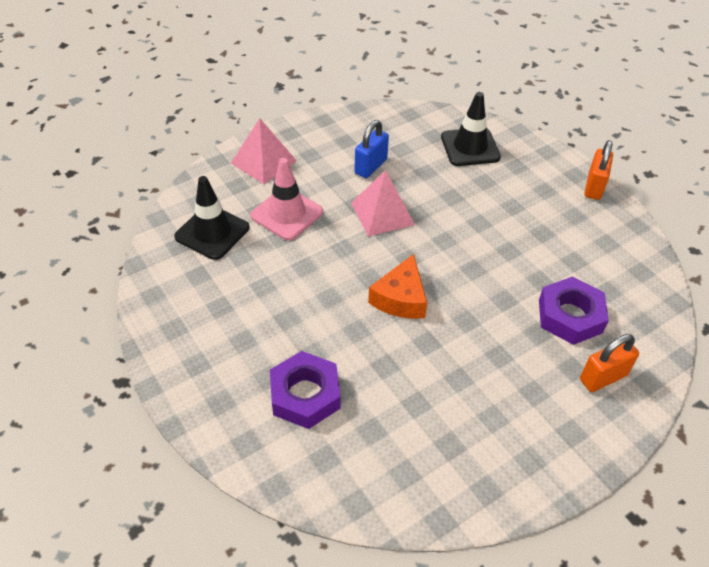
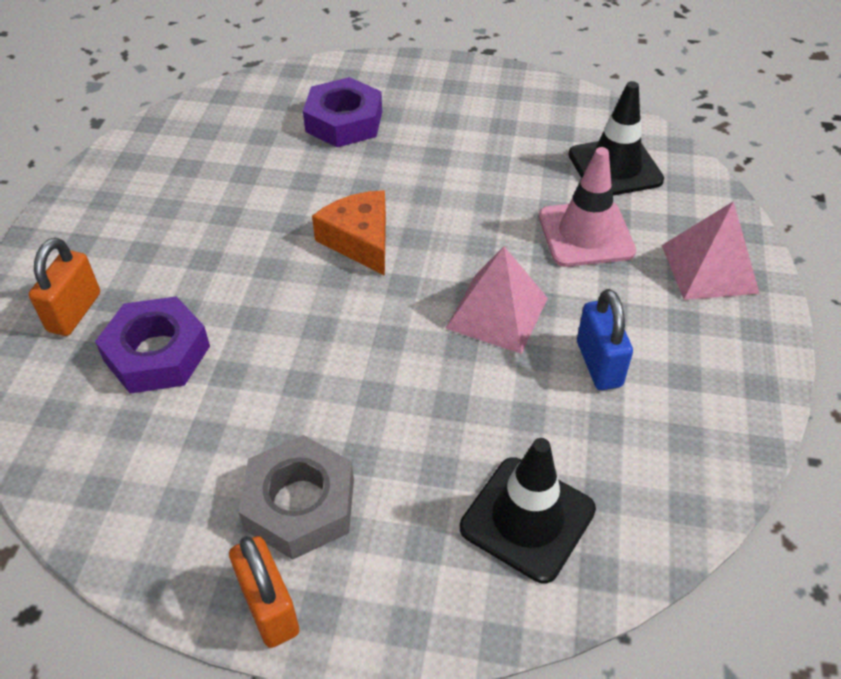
camera: 135 degrees right, 0 degrees up
(553, 207) = (300, 504): none -> grey nut

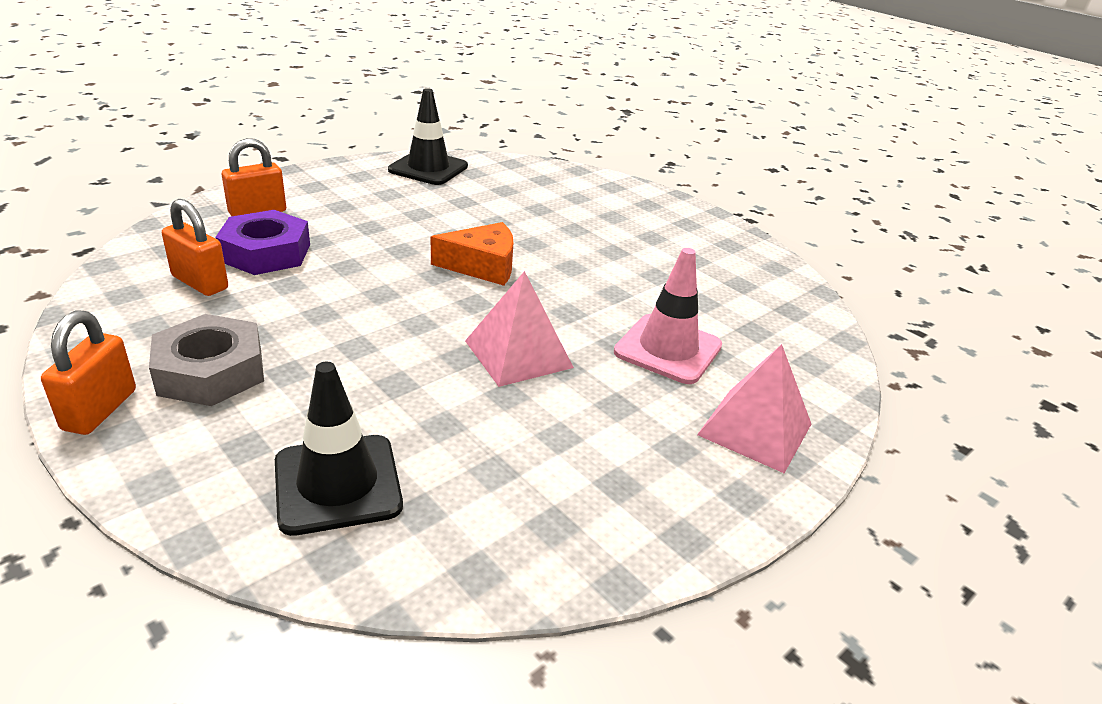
camera: 35 degrees right, 15 degrees down
(149, 428) = (200, 283): none -> orange padlock
(344, 121) = (572, 206): purple nut -> none
(359, 240) = (482, 266): orange cheese -> orange cheese turned 75 degrees clockwise
(598, 364) = (552, 429): blue padlock -> none
(615, 167) = (759, 324): black traffic cone -> black traffic cone (428, 168)

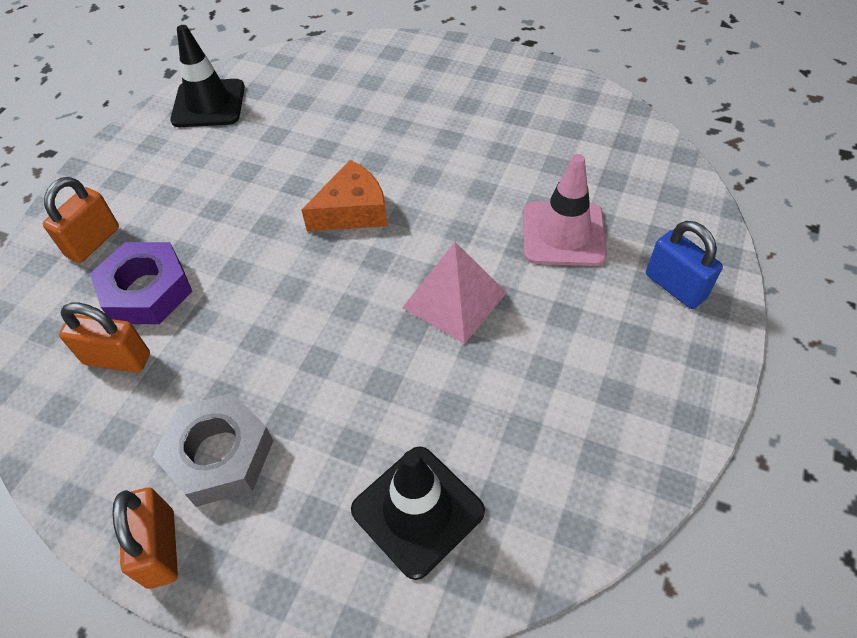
camera: 20 degrees left, 20 degrees up
(755, 429) = (675, 286): pink pyramid -> blue padlock

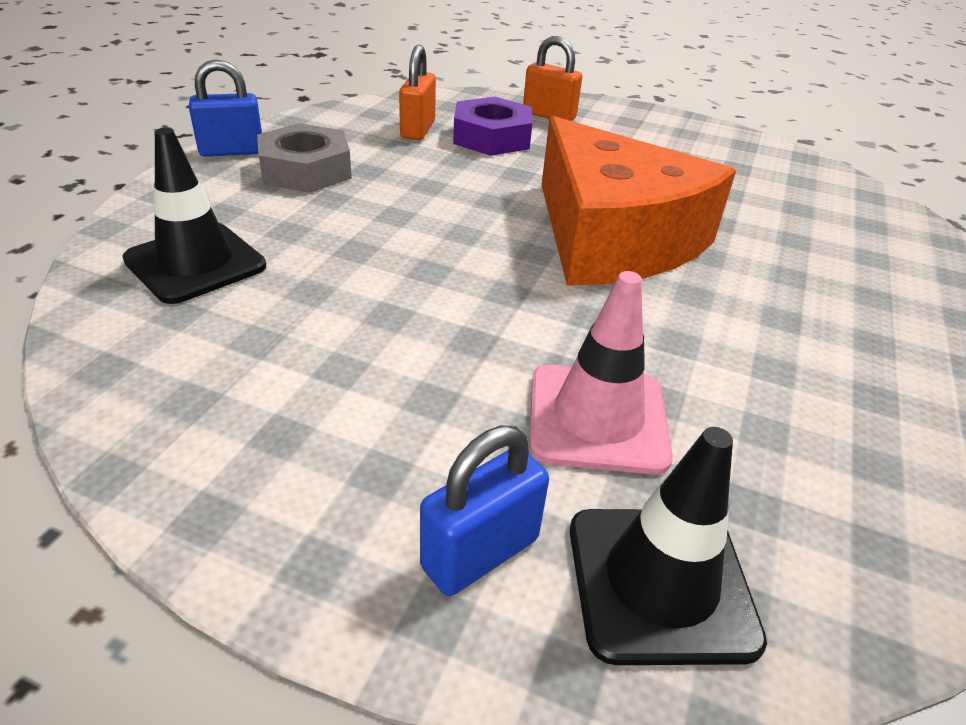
camera: 85 degrees right, 15 degrees down
(161, 548) = (232, 151): orange padlock -> blue padlock
(208, 104) = (761, 157): black traffic cone -> black traffic cone (660, 583)
(352, 211) = (612, 238): orange cheese -> orange cheese, size x2.00
(454, 300) = (468, 303): pink pyramid -> none

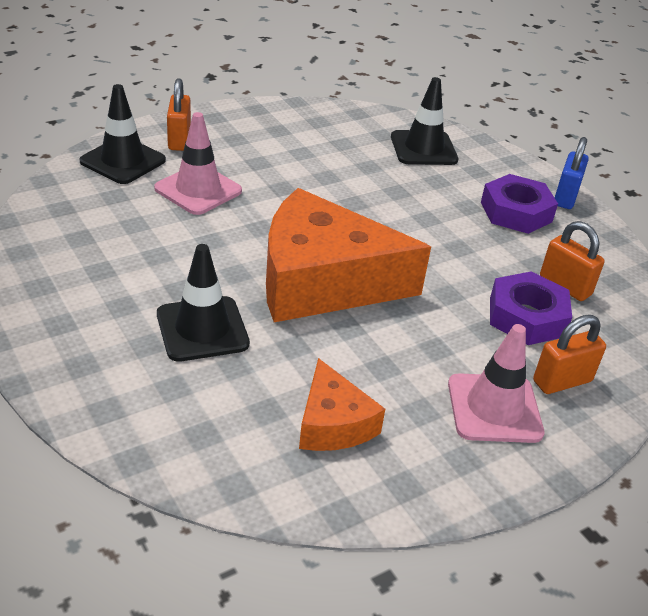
camera: 125 degrees right, 0 degrees up
(305, 170) = (516, 212): grey nut -> purple nut
(480, 553) = (179, 140): blue padlock -> orange padlock
(622, 131) = (494, 408): none -> pink traffic cone
(753, 179) = (333, 423): none -> orange cheese
(797, 275) = (202, 329): none -> black traffic cone

